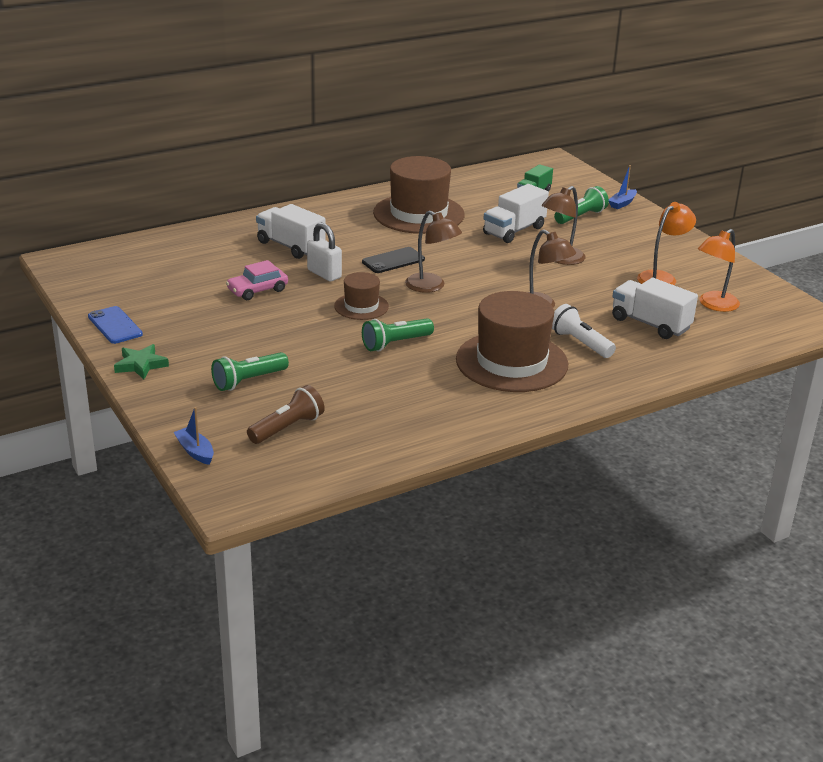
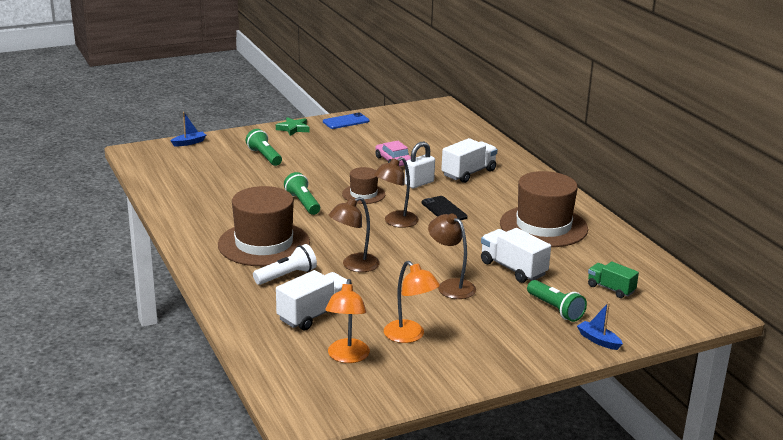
camera: 95 degrees right, 5 degrees down
(287, 428) = (203, 166): brown flashlight -> none
(714, 305) = (347, 357): orange lamp -> orange lamp turned 135 degrees counterclockwise

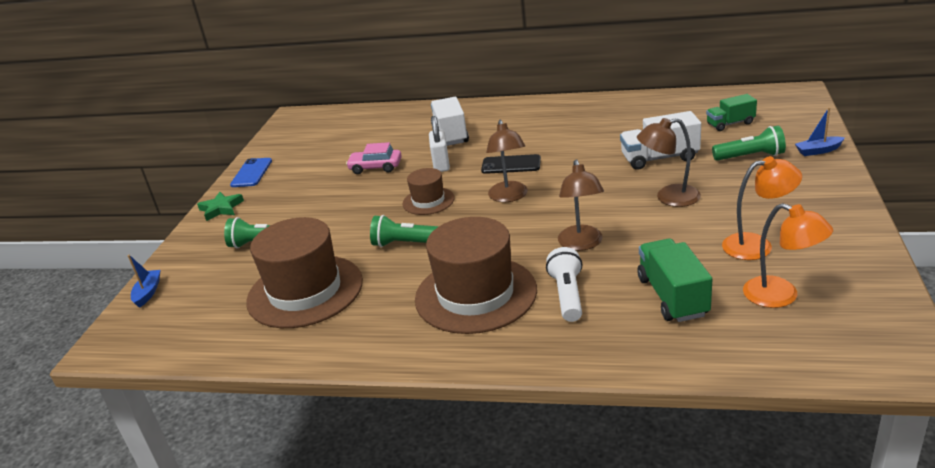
camera: 50 degrees left, 5 degrees up
(314, 314) = (672, 296): white truck -> green truck
(543, 226) = (591, 125): brown hat -> brown hat (305, 291)

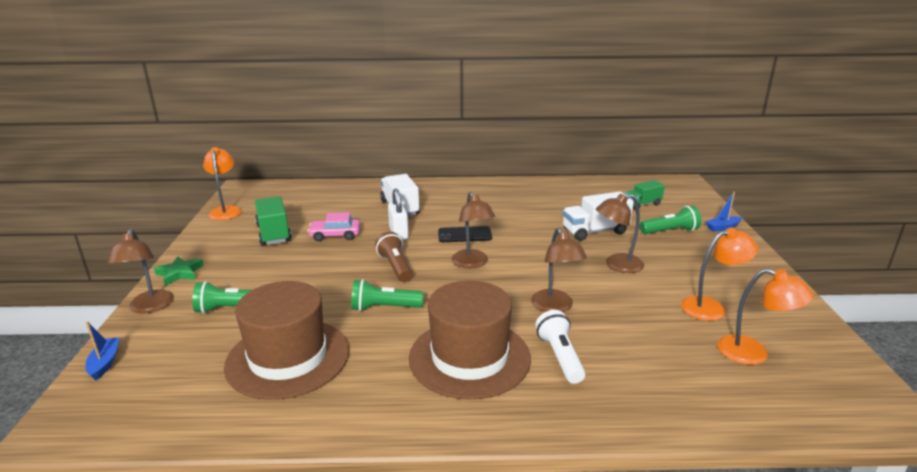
camera: 15 degrees left, 5 degrees down
(191, 242) = (150, 307): none -> brown lamp
(251, 173) = (208, 239): blue phone -> none
(274, 142) = (226, 210): none -> orange lamp
(428, 201) = (395, 267): brown hat -> brown flashlight
(672, 296) = (658, 356): green truck -> green truck (274, 233)

